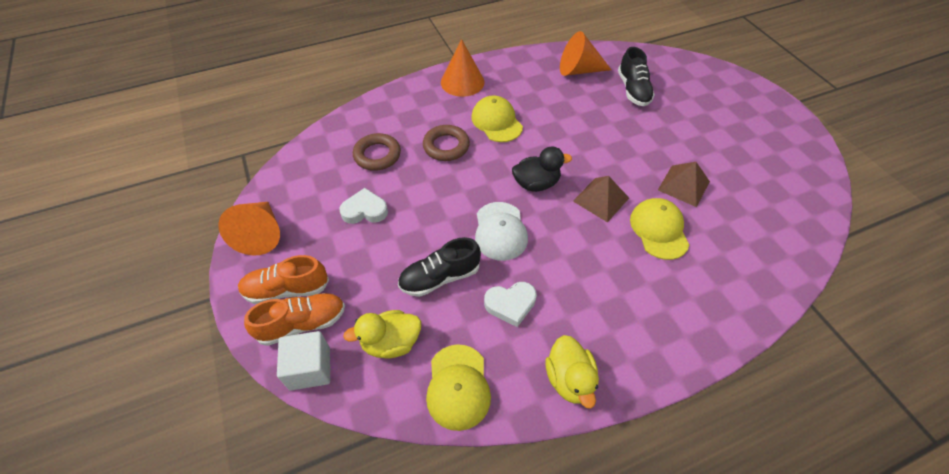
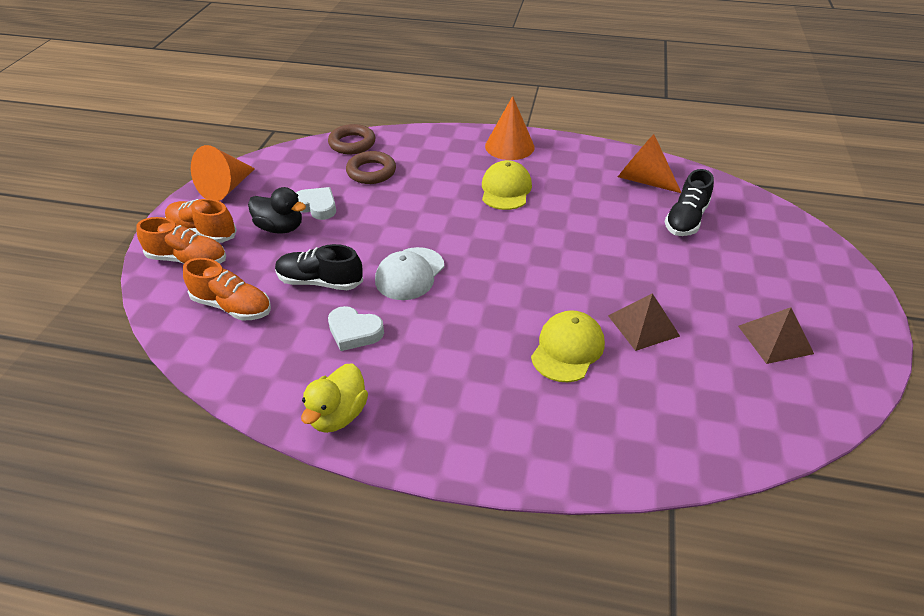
camera: 35 degrees right, 10 degrees down
(310, 368) = (160, 291): white cube -> none
(391, 343) = (232, 306): yellow duck -> orange shoe
(446, 146) = (437, 189): brown ring -> brown ring (352, 143)
(458, 386) = (245, 365): yellow cap -> none
(536, 183) = (486, 253): black duck -> black duck (280, 228)
(601, 199) = (536, 295): brown pyramid -> brown pyramid (775, 339)

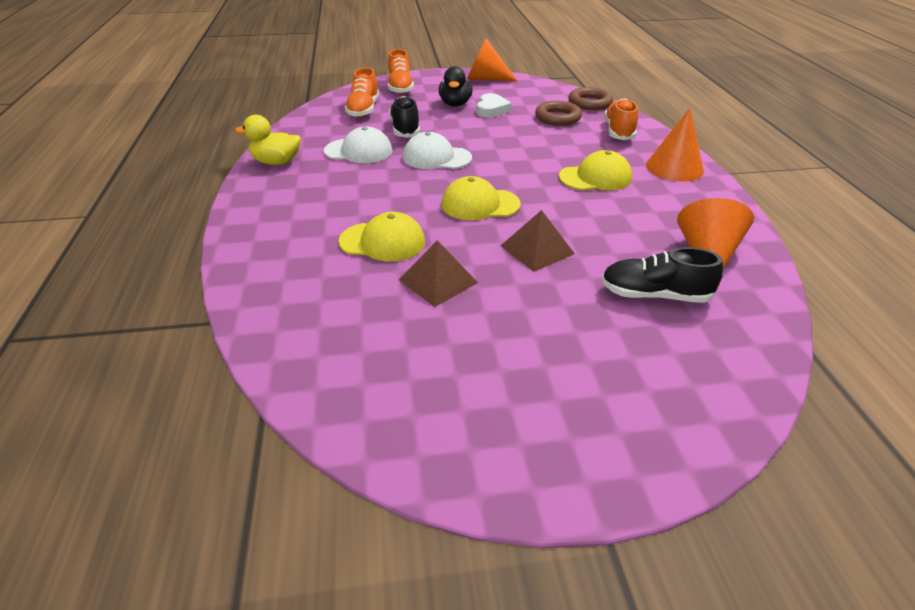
camera: 70 degrees right, 5 degrees down
(203, 232) = (431, 84): orange shoe -> orange shoe (618, 131)
(354, 332) = (358, 151): white heart -> white cap
(523, 268) = (480, 204): none -> yellow cap
(775, 339) = (467, 382): brown pyramid -> brown pyramid (537, 249)

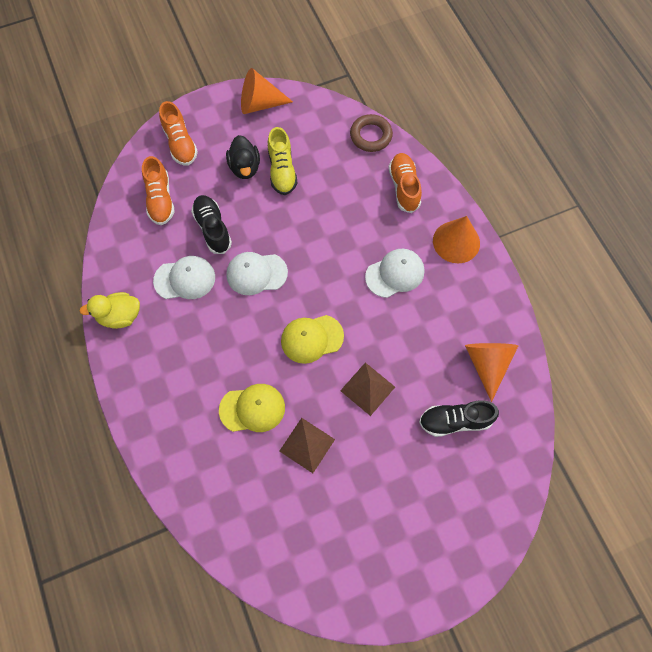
camera: 15 degrees left, 30 degrees up
(491, 109) = (282, 170): white heart -> yellow shoe
(557, 118) = (346, 173): brown ring -> none
(595, 177) = (395, 274): yellow cap -> white cap

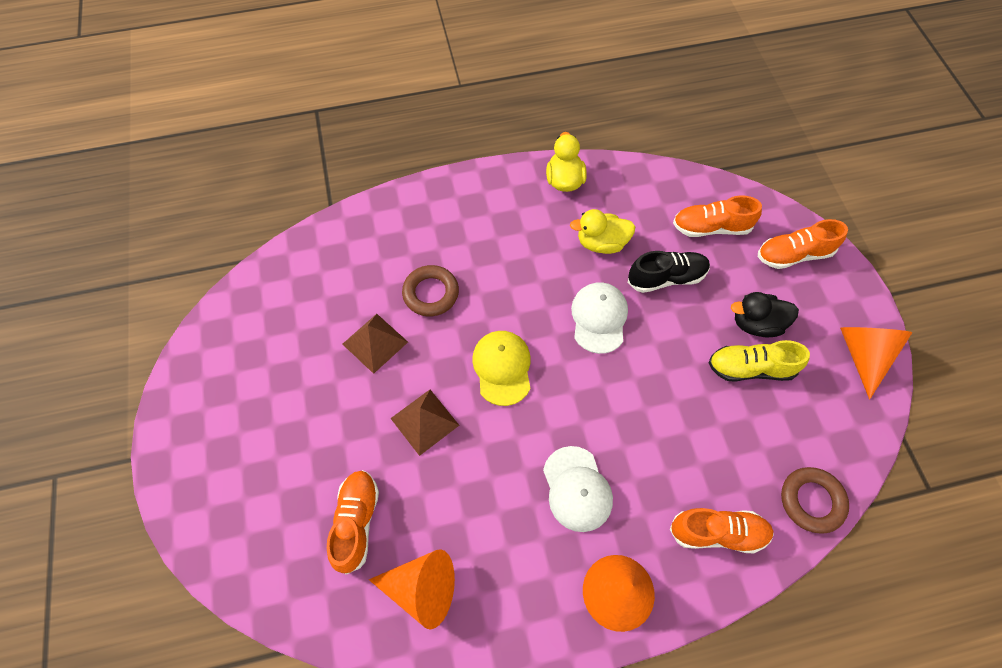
camera: 100 degrees right, 5 degrees down
(185, 279) = (601, 243): white cap -> yellow duck
(252, 408) = (431, 293): yellow cap -> brown ring
(455, 421) = (356, 522): black shoe -> orange shoe

